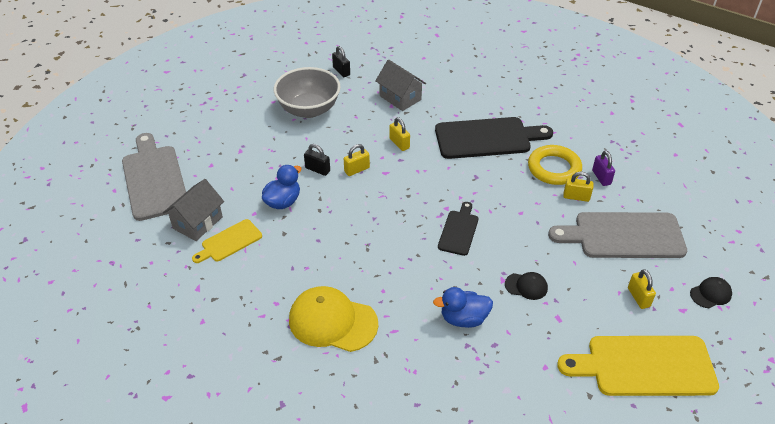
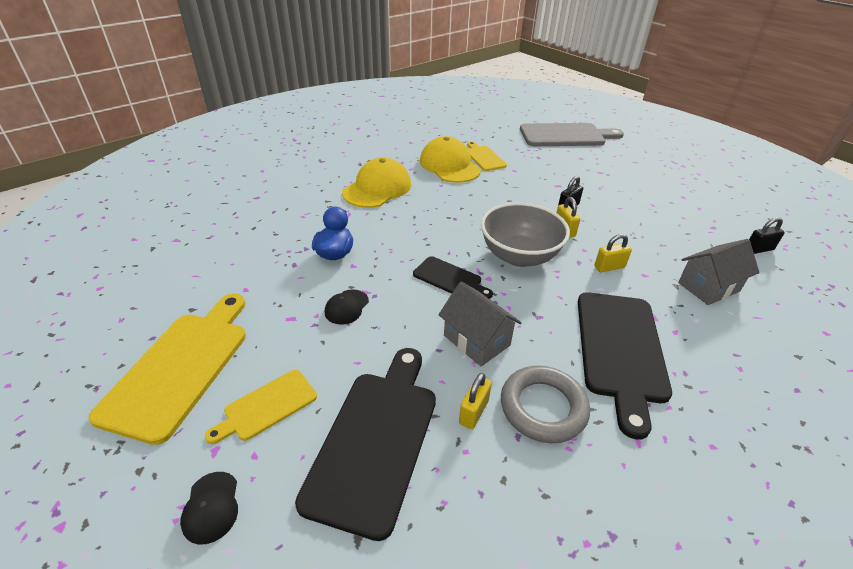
camera: 105 degrees right, 5 degrees down
(197, 223) = (510, 148): grey house -> grey house (476, 340)
(258, 269) = (449, 165): none -> yellow cap
(283, 202) = (525, 184): blue duck -> none
(309, 109) = (671, 216): grey bowl -> grey bowl (519, 256)
(554, 168) = (543, 407): yellow ring -> grey ring
(601, 177) = (510, 467): purple padlock -> none
(623, 236) = (375, 440): grey cutting board -> black cutting board
(638, 297) = (267, 406): yellow padlock -> yellow cutting board

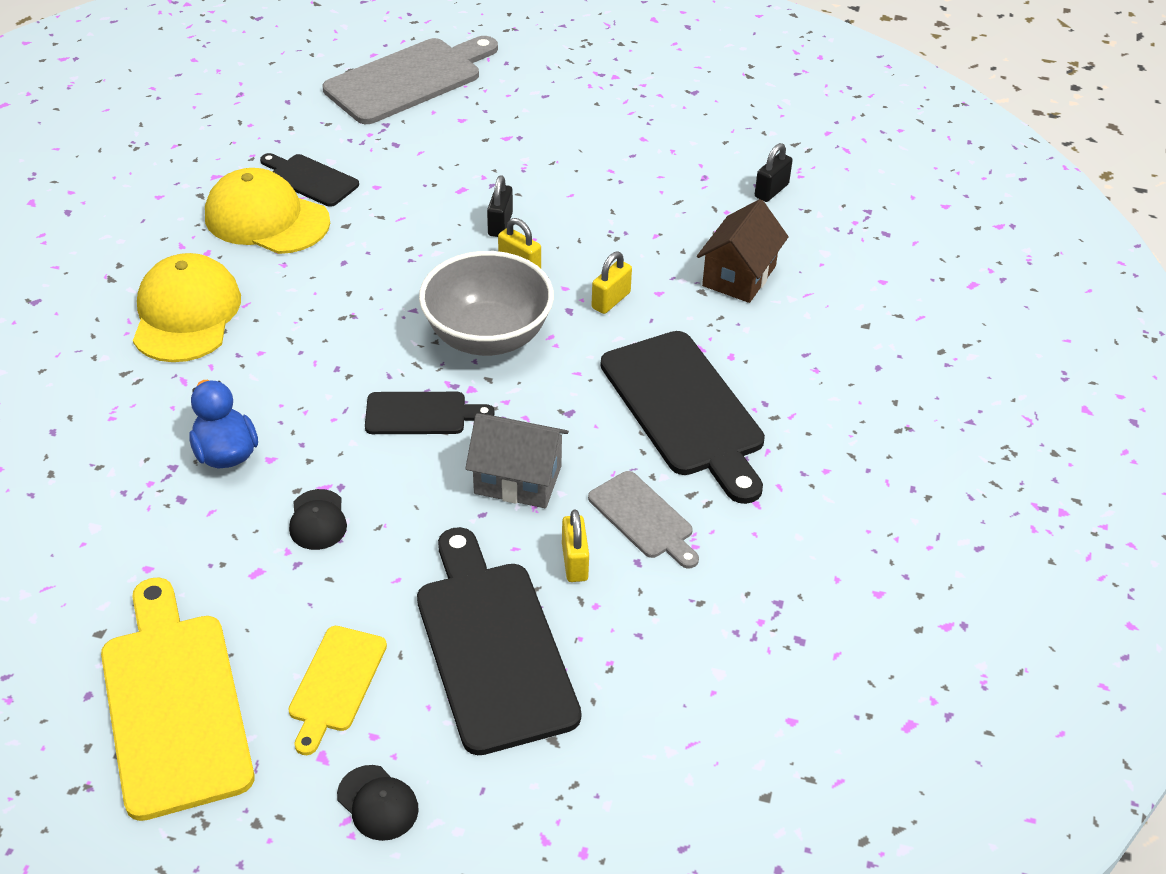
camera: 35 degrees left, 5 degrees up
(484, 157) = (310, 179): yellow cutting board -> black cutting board
(543, 407) = (643, 518): grey ring -> grey cutting board
(708, 287) = (739, 276): grey house -> brown house

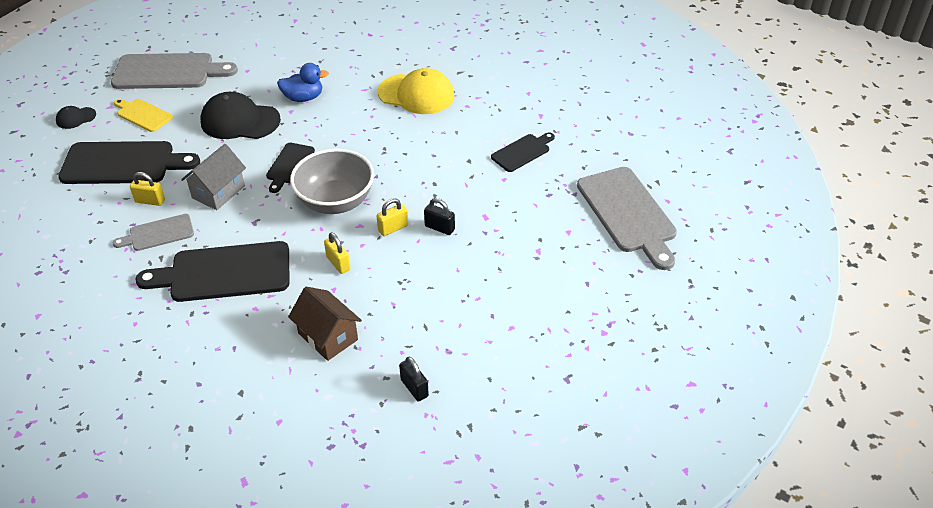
camera: 110 degrees right, 0 degrees up
(174, 704) = (168, 72): yellow cutting board -> grey cutting board
(266, 219) = (489, 130): yellow cap -> none
(317, 520) = (240, 121): black cap -> black cap, size x2.05

